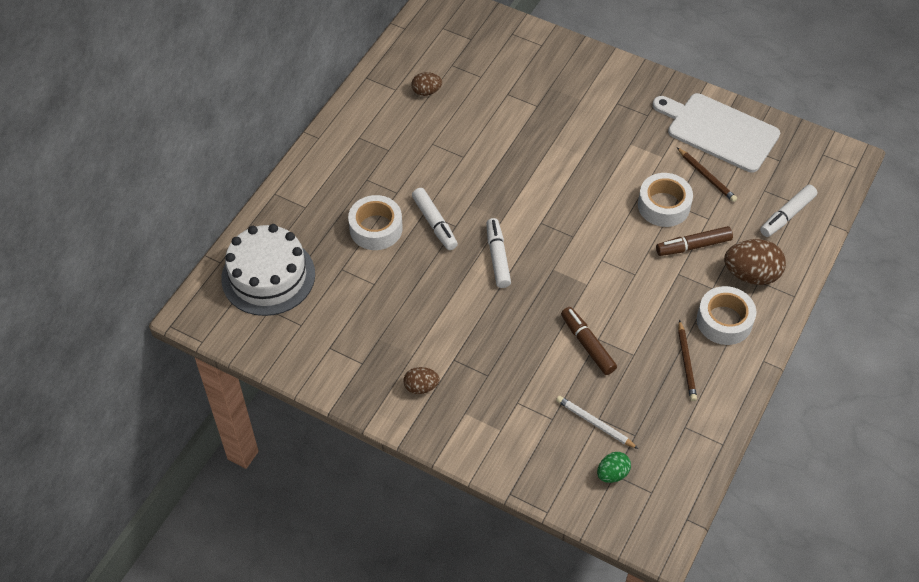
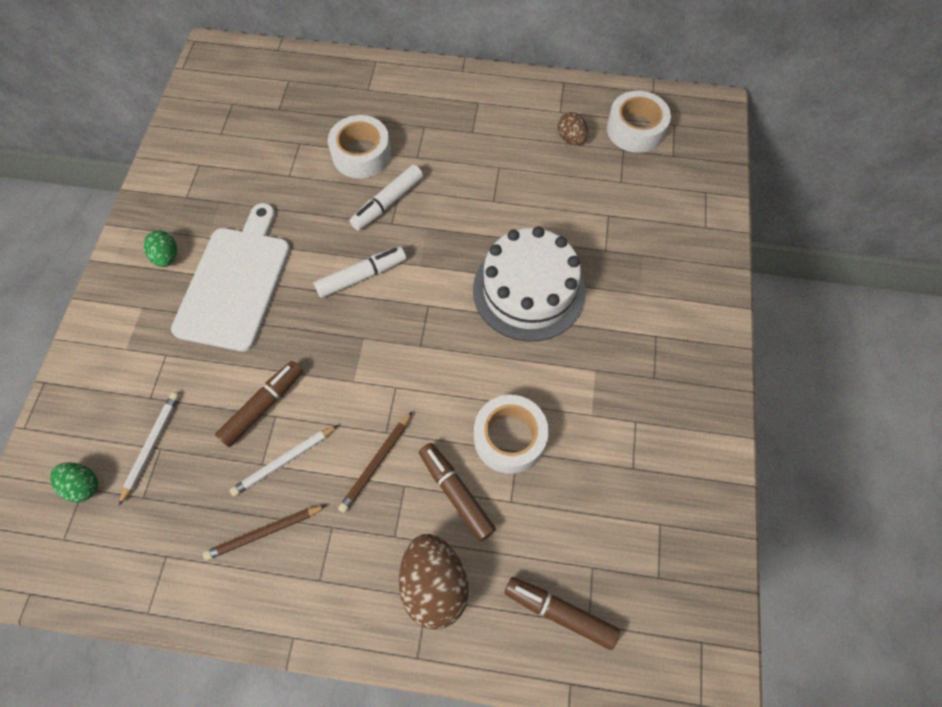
camera: 70 degrees right, 10 degrees up
(268, 276) = (272, 89): white cake -> white cake (529, 290)
(421, 387) = (167, 257): brown egg -> green egg
(636, 340) = (284, 461): none -> white pencil
(706, 176) = (582, 481): brown pencil -> brown pencil (376, 463)
(719, 131) = (671, 477): white cutting board -> white cutting board (235, 283)
(724, 321) = (344, 566): white tape -> white tape (635, 129)
(787, 215) = (559, 612): white marker -> brown marker

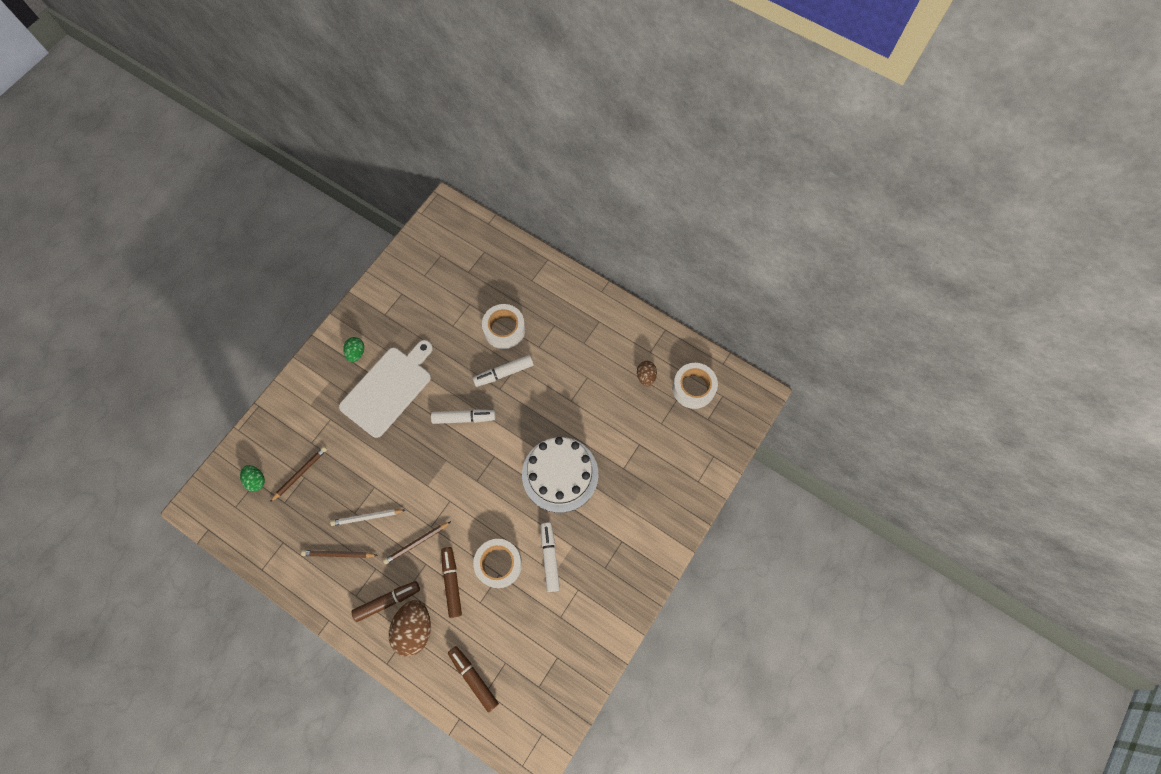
camera: 25 degrees right, 5 degrees up
(151, 446) = (300, 473): white pencil -> brown pencil
(263, 406) = (370, 478): brown marker -> brown marker (387, 601)
(574, 398) = (549, 557): none -> white marker

